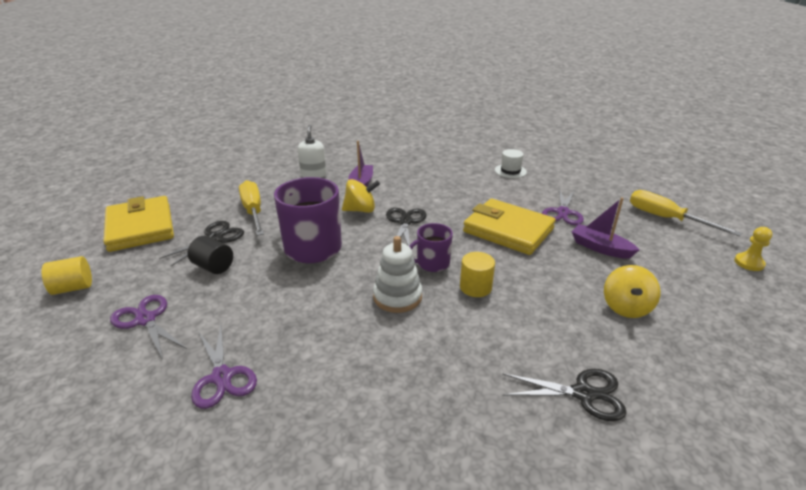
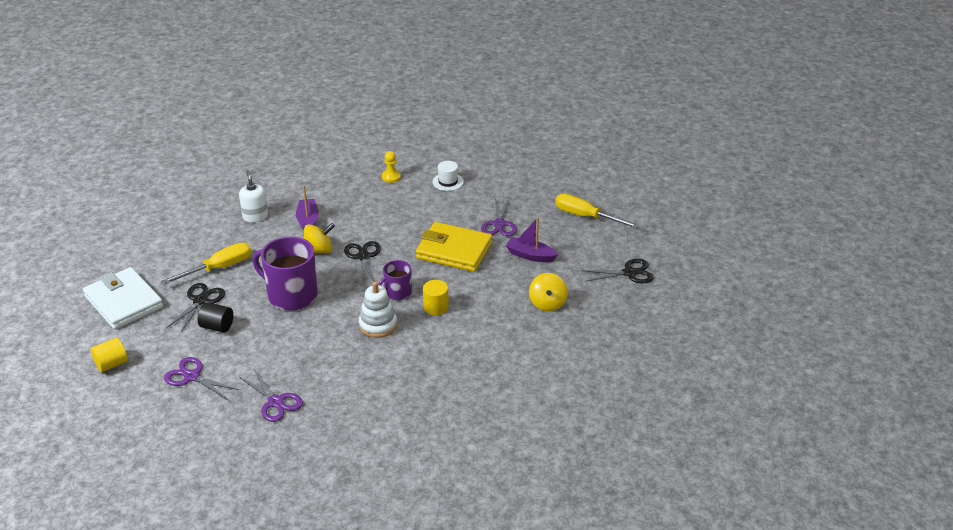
camera: 15 degrees left, 5 degrees up
(140, 227) = (124, 302): yellow wallet -> white wallet
(253, 211) = (219, 268): yellow screwdriver -> yellow screwdriver turned 90 degrees clockwise
(583, 393) = (517, 367): black scissors -> black scissors (629, 273)
(749, 263) = (642, 250): yellow pawn -> yellow pawn (391, 177)

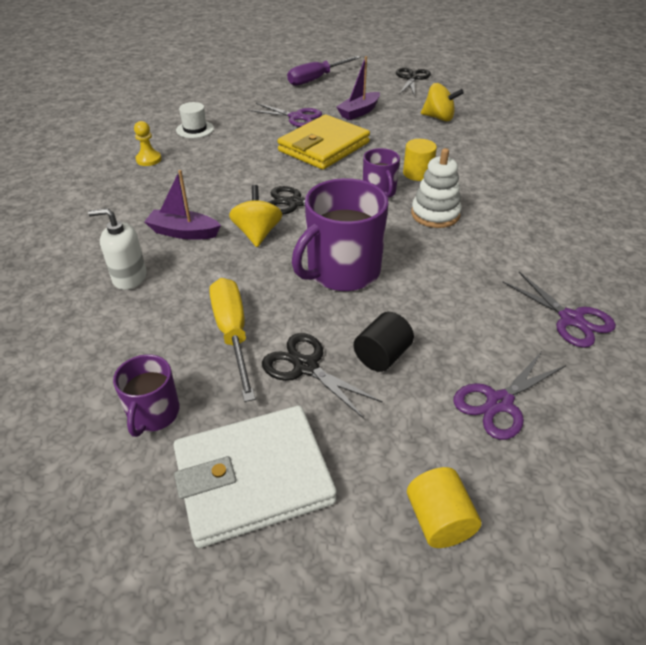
camera: 70 degrees left, 5 degrees up
(155, 260) = (153, 414): none -> purple mug
(275, 402) = (571, 319): purple scissors -> purple scissors turned 75 degrees clockwise
(586, 216) = (316, 79): yellow screwdriver -> purple screwdriver

